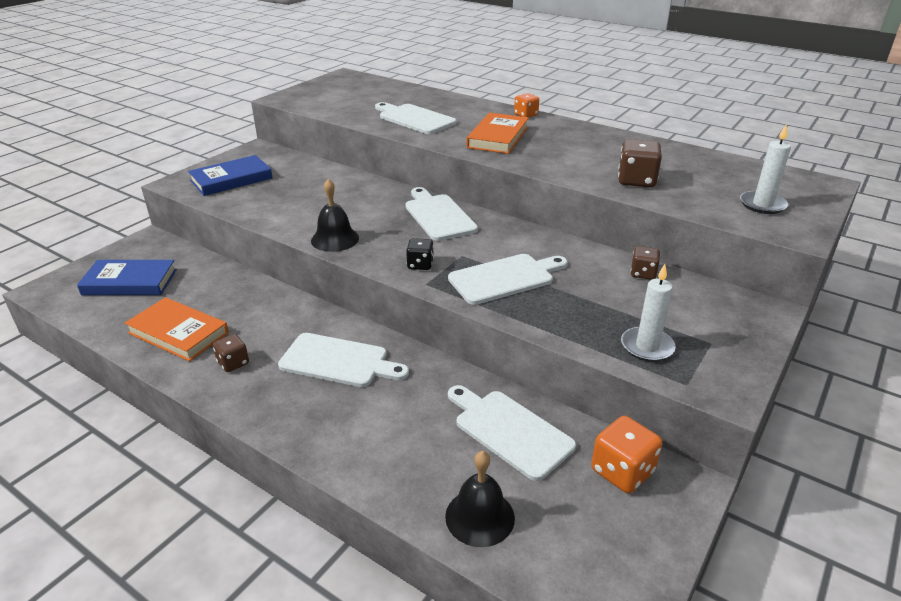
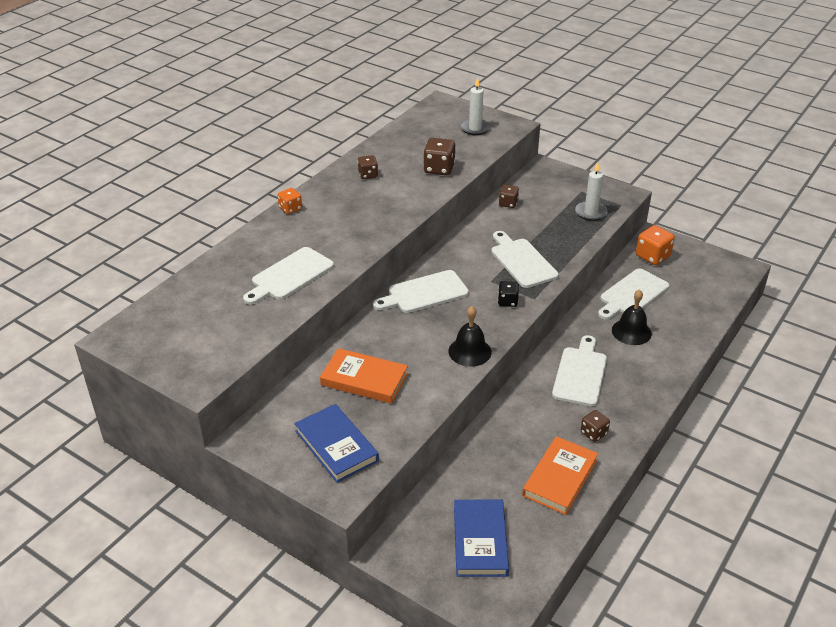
camera: 90 degrees left, 5 degrees up
(480, 517) = (700, 307): black bell -> black bell (631, 332)
(498, 137) = (347, 226): orange book -> orange book (364, 379)
(604, 144) = (368, 175): none -> brown dice

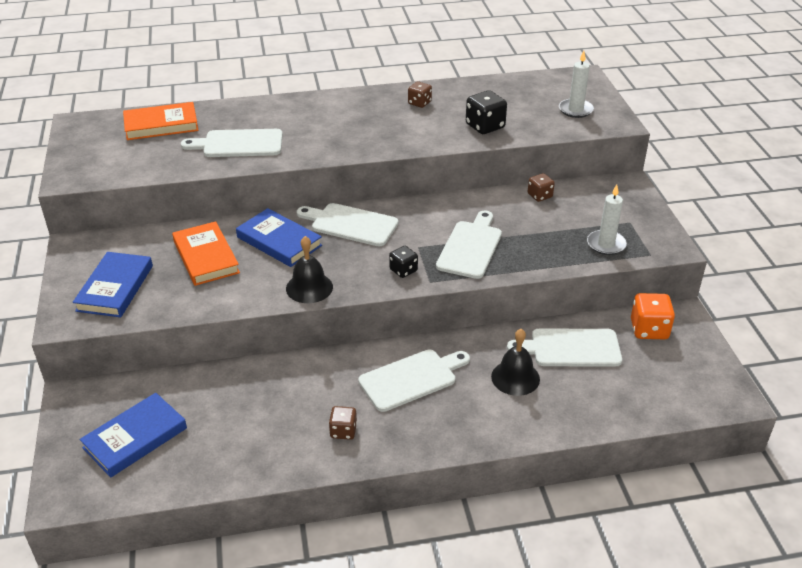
camera: 45 degrees right, 0 degrees up
(290, 209) = (320, 99): orange dice -> none
(396, 335) = (279, 241): none -> blue book
(439, 169) = (485, 126): brown dice -> black dice
(560, 478) = (261, 442): orange book -> orange book (161, 125)

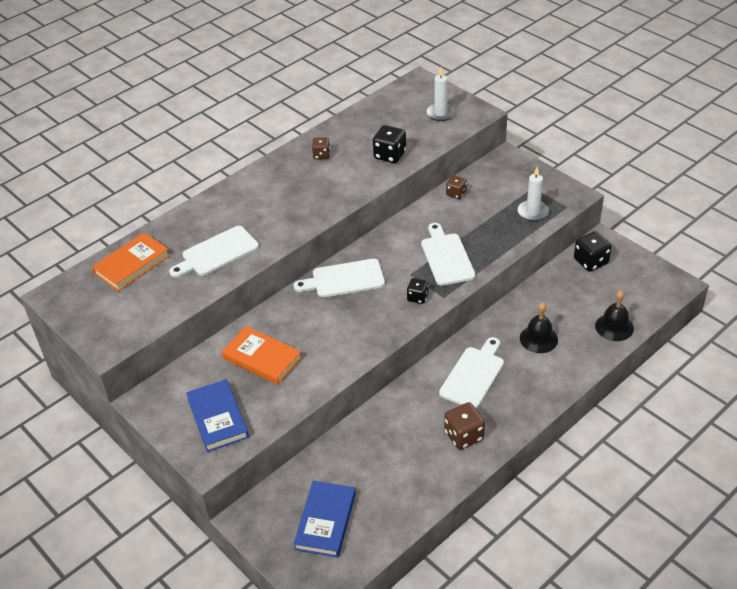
camera: 30 degrees left, 5 degrees up
(279, 241) = (305, 318): blue book -> none
(309, 287) = (364, 343): black bell -> black bell (614, 327)
(343, 431) = (464, 436): brown dice -> brown dice, size x1.60
(570, 348) = (554, 300): white cutting board -> none
(649, 329) = (591, 261): orange dice -> black dice

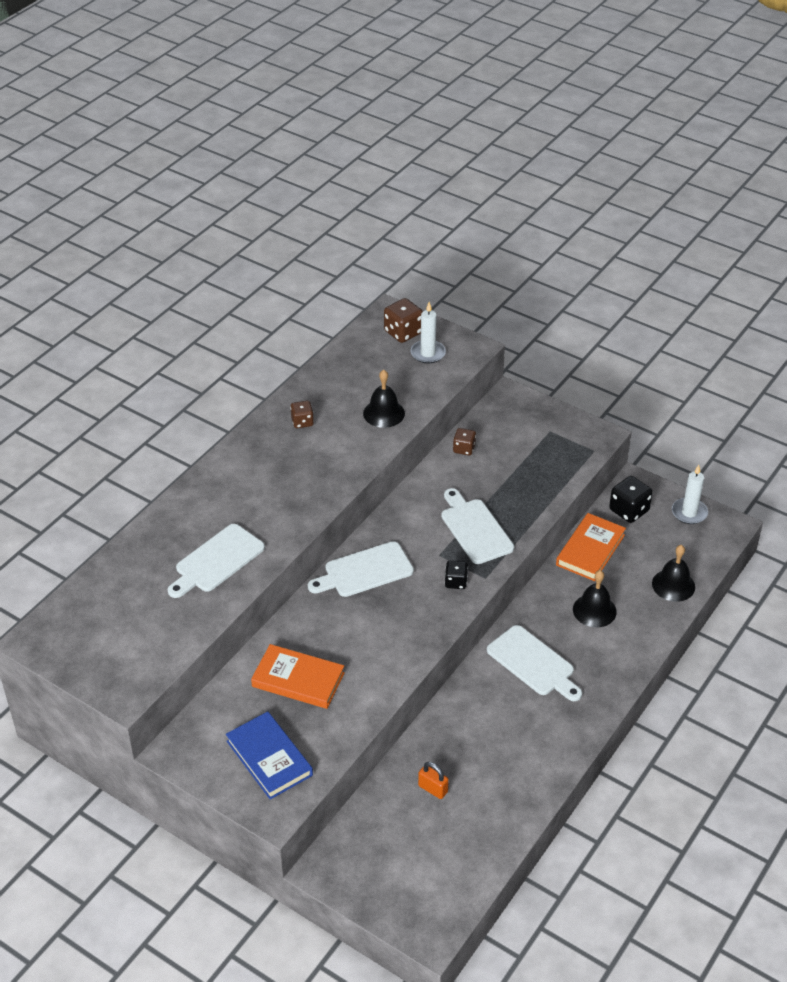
camera: 15 degrees left, 0 degrees up
(132, 265) = (118, 589): orange book -> orange book (590, 550)
(325, 521) = (415, 856): blue book -> none
(357, 466) = (433, 789): none -> orange padlock
(390, 155) = (384, 413): black dice -> black bell
(464, 436) = (541, 735): brown dice -> brown dice (403, 332)
(473, 375) = (533, 663): white cutting board -> white cutting board turned 120 degrees clockwise
(532, 212) = (557, 462): white candle -> white candle (689, 513)

